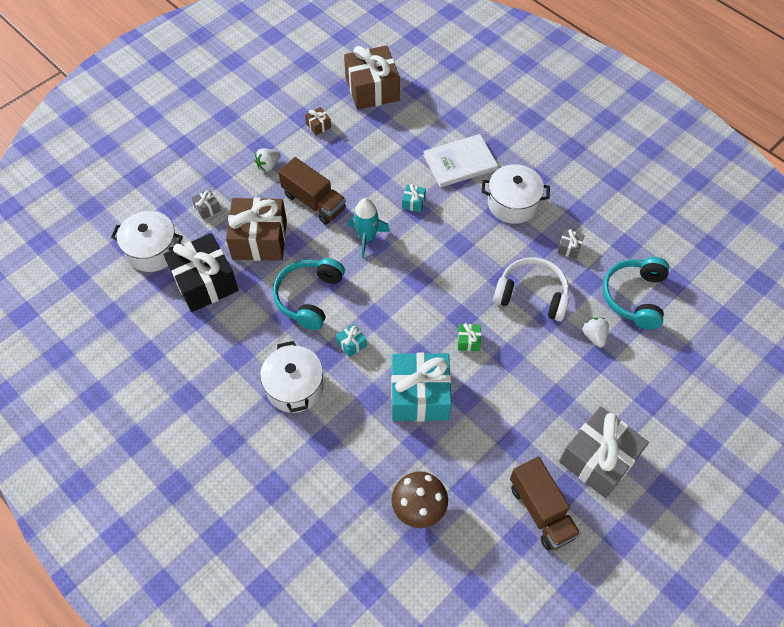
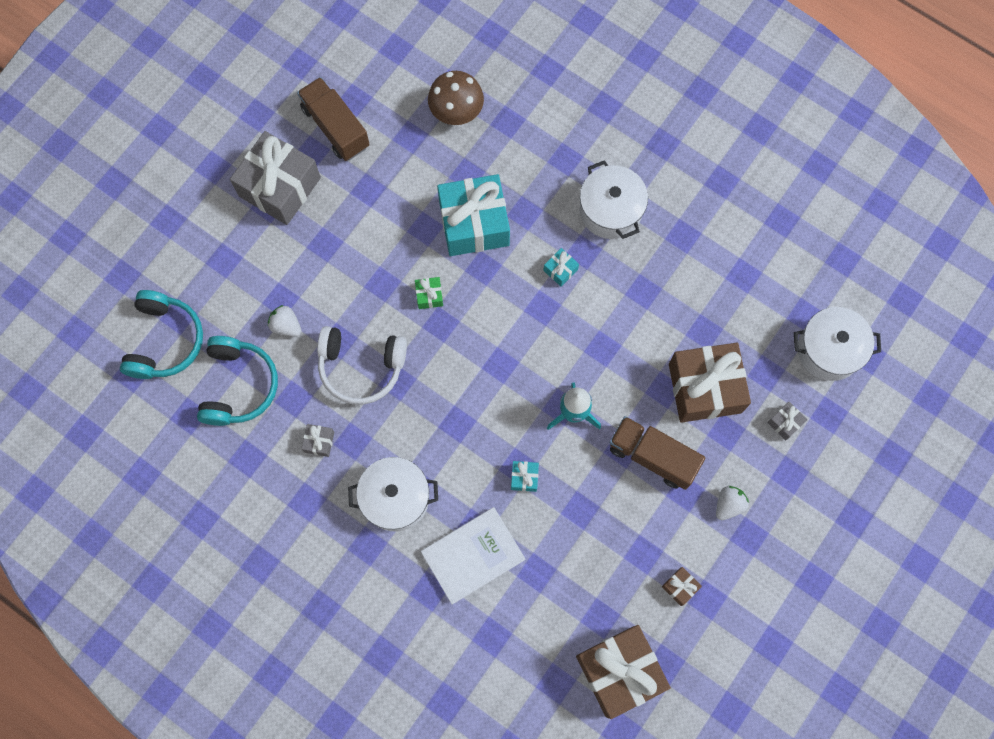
camera: 170 degrees right, 15 degrees up
(205, 282) = (751, 318): black gift -> none
(309, 297) = (623, 320): turquoise headphones -> turquoise headphones (165, 341)
(594, 336) = (286, 325): white strawberry -> white strawberry turned 150 degrees clockwise

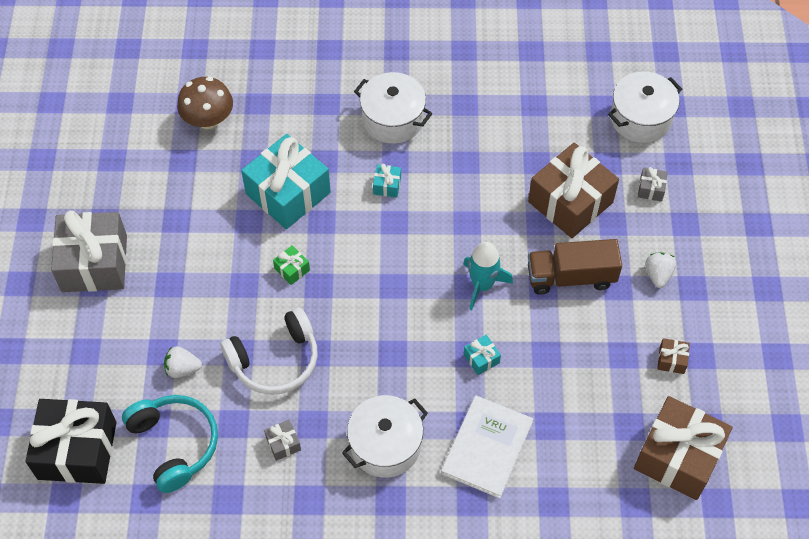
camera: 35 degrees left, 15 degrees down
(165, 341) = (77, 450): turquoise headphones -> black gift
(335, 127) = (111, 189): brown truck -> none

